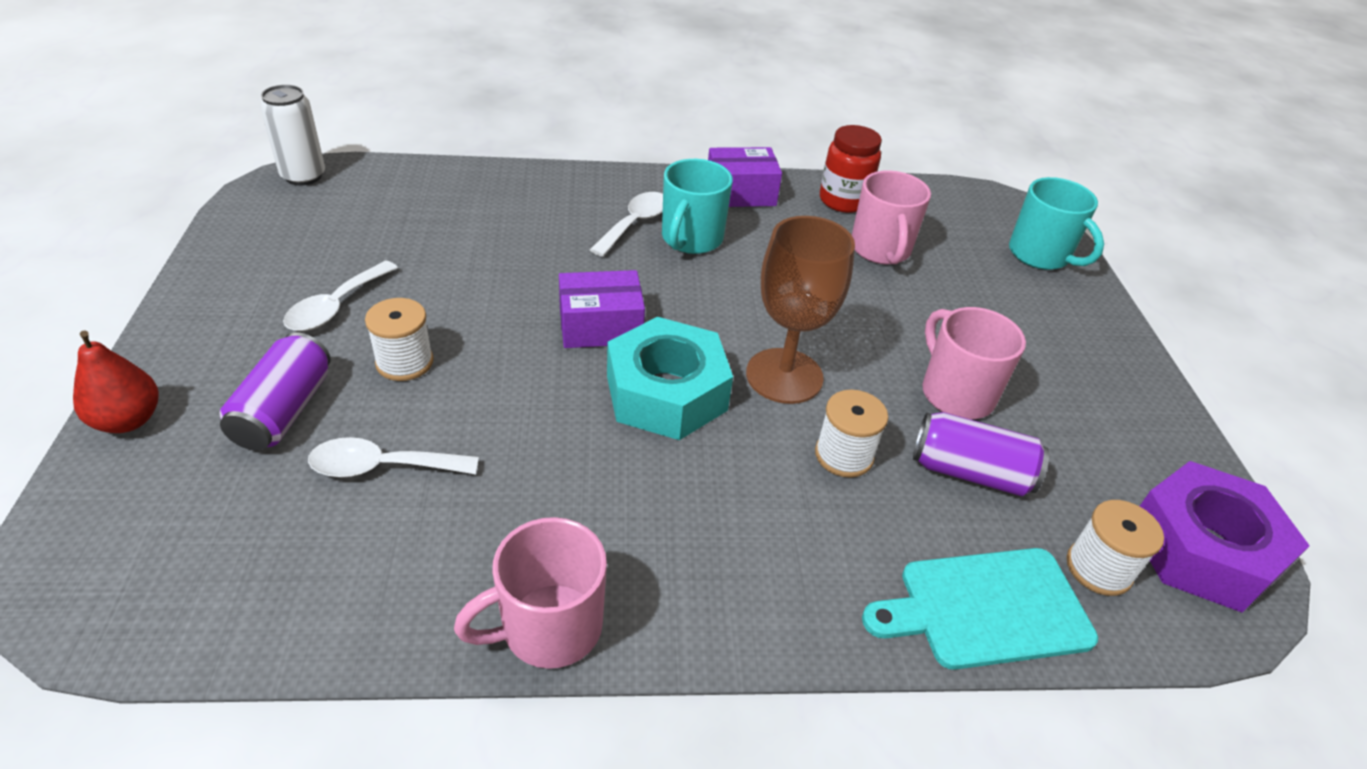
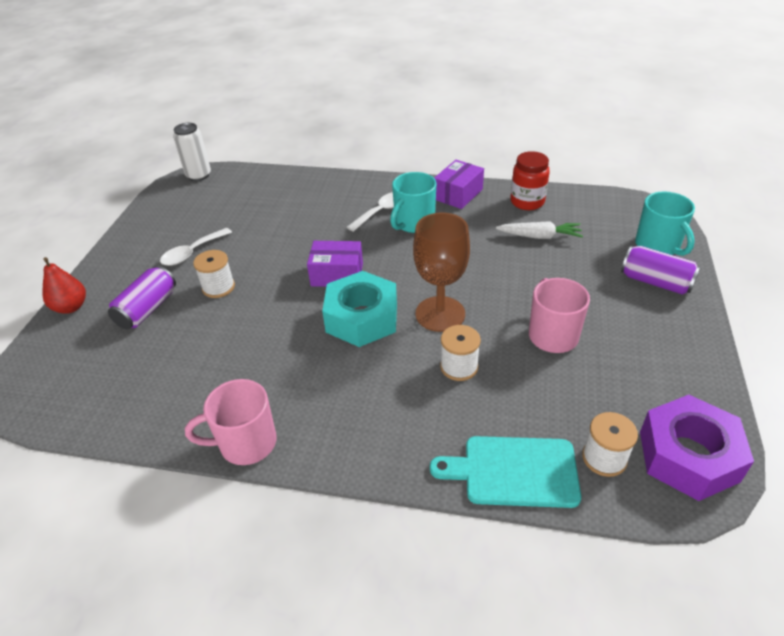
camera: 20 degrees right, 0 degrees up
(382, 467) = (188, 345): white spoon -> none
(740, 193) = (458, 194): purple box -> purple box turned 60 degrees counterclockwise
(880, 250) = (540, 236): pink mug -> white carrot
(970, 472) = (540, 386): purple can -> purple can (655, 282)

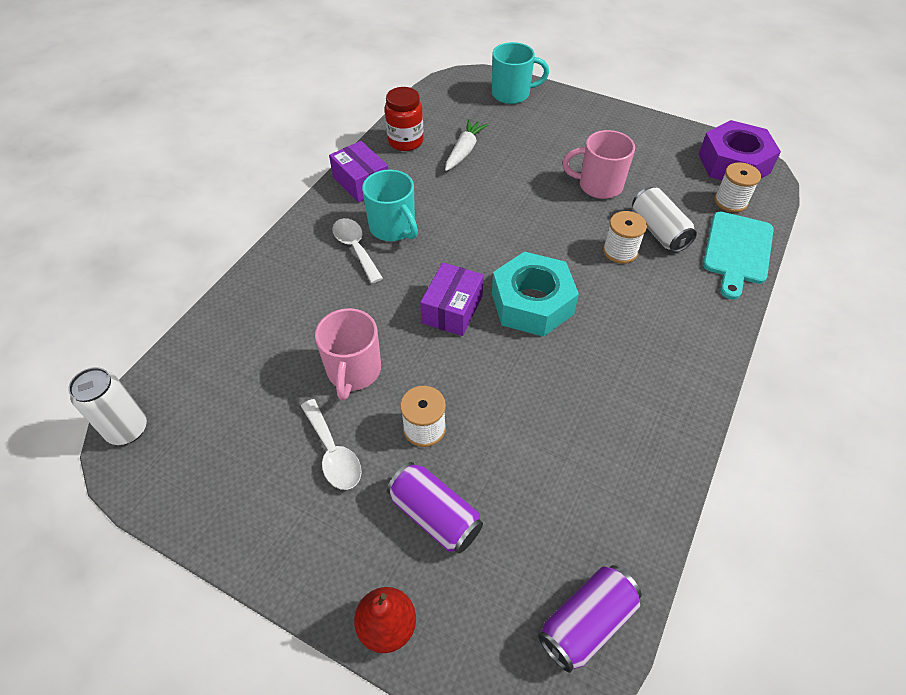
camera: 75 degrees left, 10 degrees up
(246, 443) = (683, 427): pink mug -> pink mug (353, 371)
(440, 314) = (547, 245): brown goblet -> none
(507, 394) = (658, 231): none -> white can
(655, 282) = (555, 112): purple can -> purple can (586, 622)

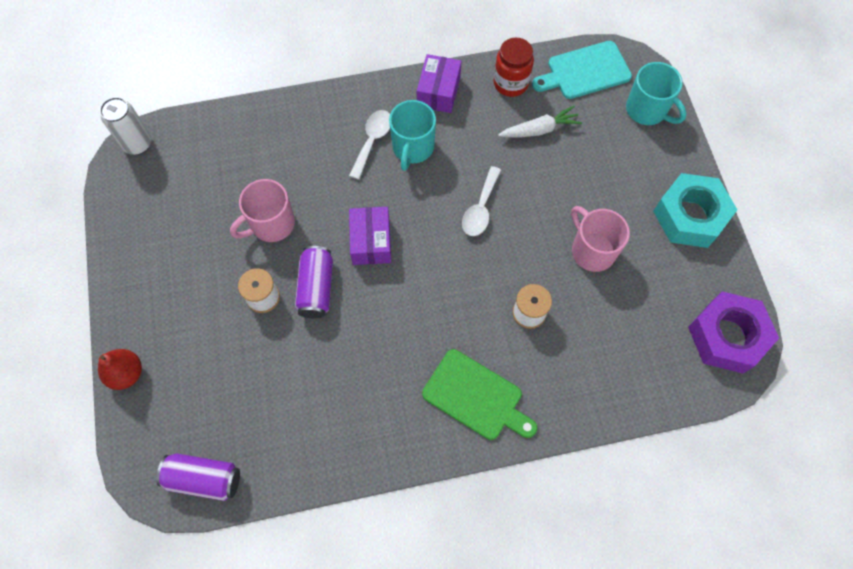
camera: 50 degrees right, 15 degrees up
(333, 453) = (206, 261): white spoon -> white spoon (480, 208)
(435, 515) = (209, 348): purple can -> purple can (316, 288)
(452, 309) = (371, 242): purple box -> purple box turned 75 degrees counterclockwise
(532, 303) = (421, 287): turquoise nut -> turquoise nut (689, 216)
(658, 231) = (578, 326): white can -> none
(671, 330) = (476, 397): none -> green cutting board
(730, 201) = (670, 361): white spool -> none
(737, 251) = (610, 398): turquoise cutting board -> turquoise cutting board (585, 71)

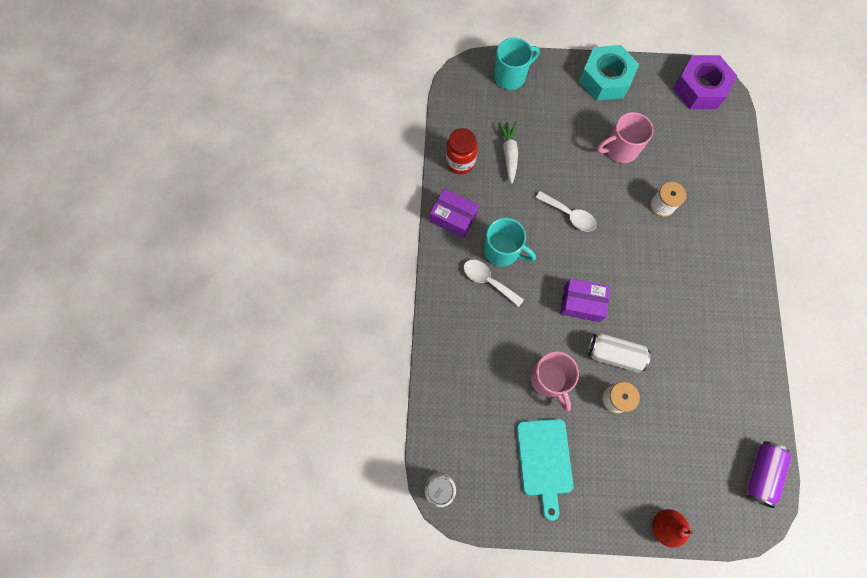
camera: 75 degrees left, 5 degrees up
(316, 288) = (614, 354): purple can -> white can
(476, 397) = (721, 259): green cutting board -> none
(585, 71) = (464, 106): turquoise cutting board -> turquoise cutting board (544, 461)

